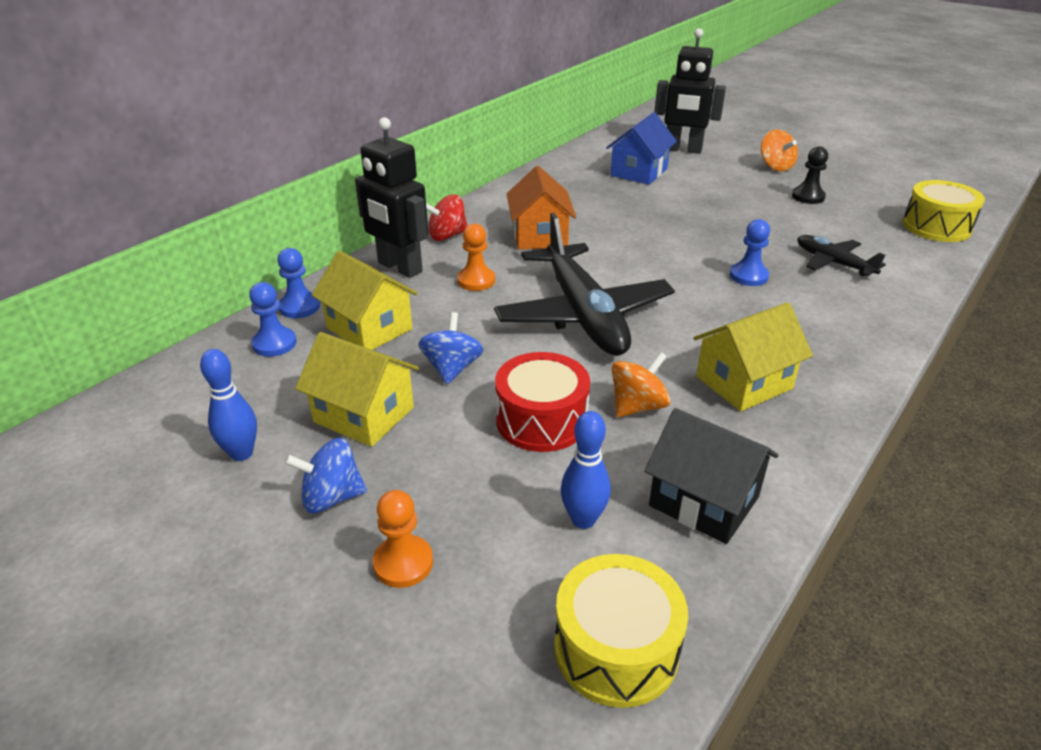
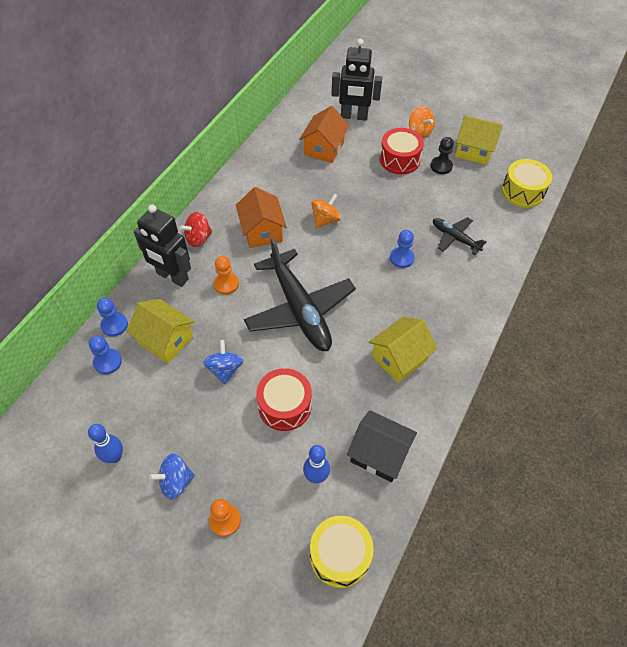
camera: 10 degrees left, 20 degrees up
(364, 415) = (179, 416): yellow house -> yellow house (474, 151)
(637, 406) = (339, 386): orange spinning top -> orange spinning top (325, 220)
(639, 172) = (324, 148): blue house -> orange house
(746, 187) = (399, 159): none -> red drum

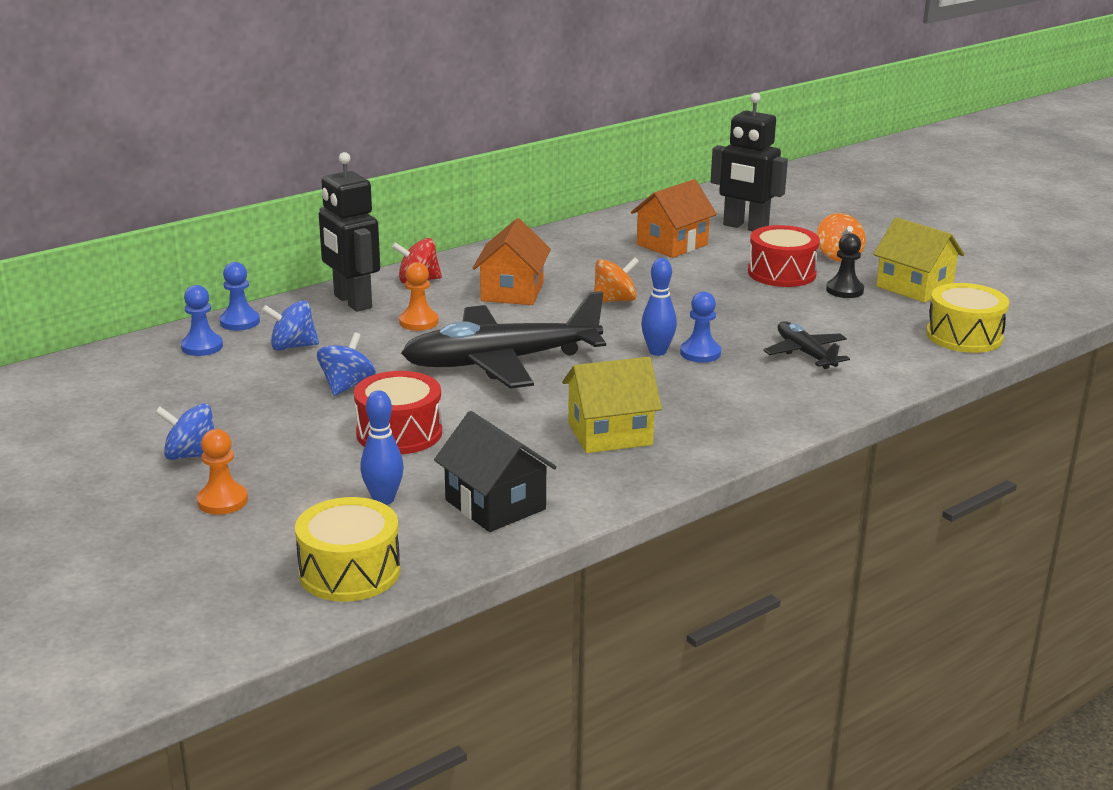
camera: 25 degrees right, 30 degrees down
(114, 457) = (135, 417): blue bowling pin -> blue bowling pin (657, 351)
(165, 340) = (292, 346): yellow house -> blue spinning top
(299, 309) = (502, 362): black plane -> black plane turned 75 degrees clockwise

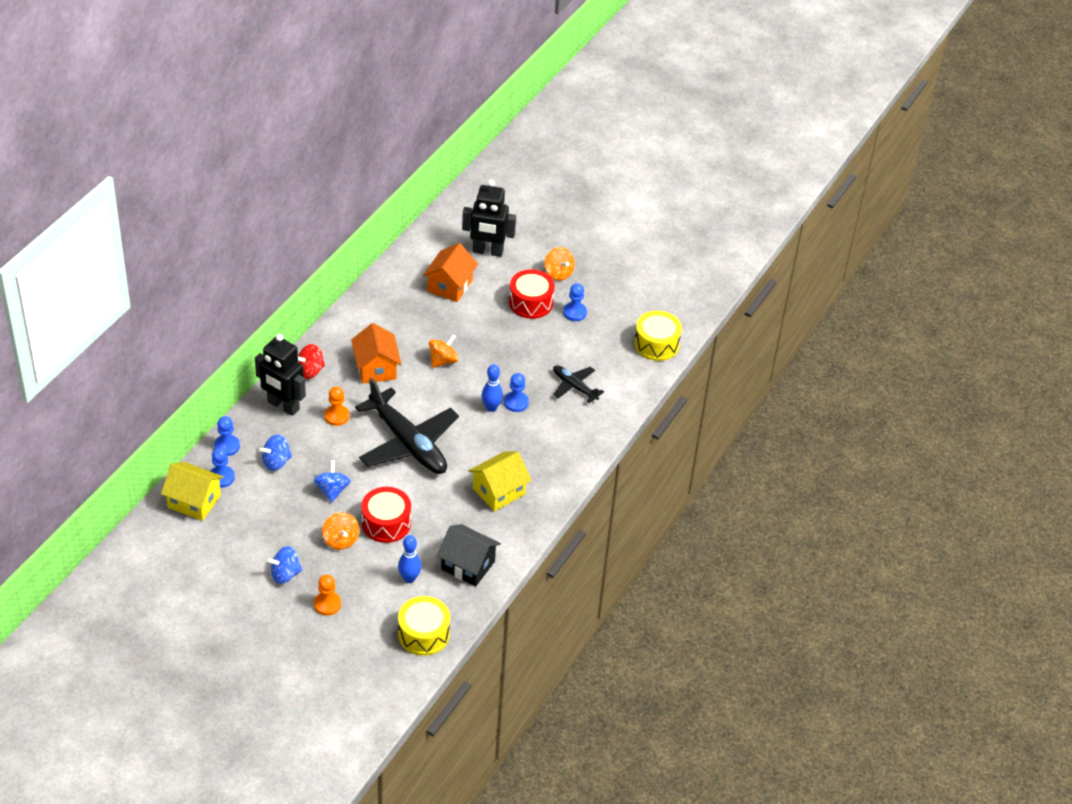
camera: 25 degrees left, 20 degrees up
(312, 436) = (340, 540): none -> orange spinning top
(502, 362) = (407, 443): black plane -> black plane turned 90 degrees counterclockwise
(844, 290) = (574, 312): black pawn -> blue pawn
(914, 287) = (614, 298): yellow house -> yellow house (194, 501)

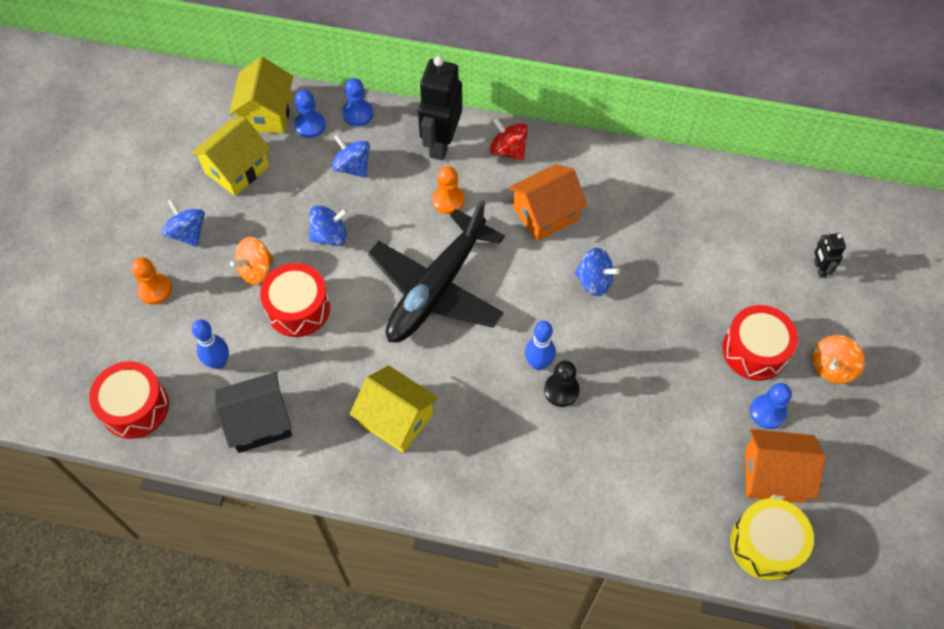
camera: 75 degrees right, 15 degrees up
(239, 531) = (237, 169): none -> yellow house
(423, 634) = (135, 407): yellow drum -> red drum
(443, 360) = (594, 281): orange spinning top -> blue spinning top
(450, 285) = (730, 246): orange house -> orange house (773, 475)
(468, 565) = (259, 422): black house -> black house turned 60 degrees clockwise
(487, 251) = (819, 268): black robot -> black robot, size x0.48
(516, 402) = (561, 390): blue pawn -> black pawn
(574, 387) = (625, 456): black plane -> none

